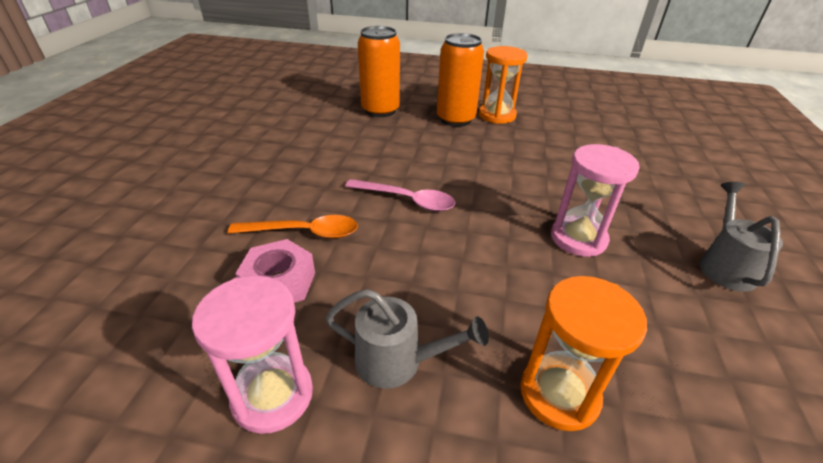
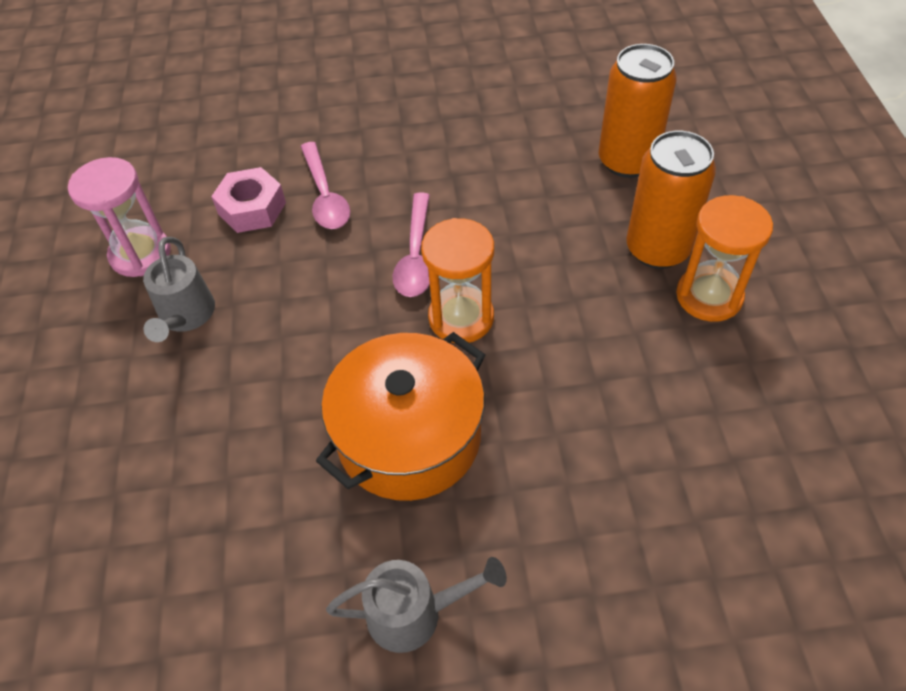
camera: 75 degrees right, 15 degrees up
(304, 232) = (325, 196): orange spoon -> pink spoon
(559, 393) = (175, 436): orange hourglass -> orange hourglass (461, 317)
(578, 238) = (409, 437): pink hourglass -> orange pot

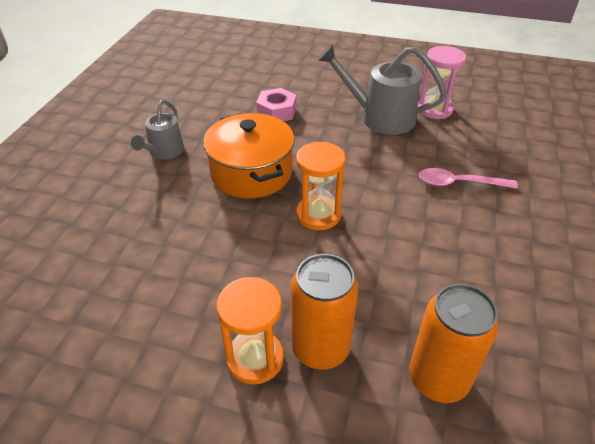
camera: 110 degrees right, 10 degrees down
(185, 317) = (379, 117): grey watering can -> grey watering can, size x1.65
(252, 208) = (458, 152): pink nut -> pink nut (276, 111)
(415, 255) = (382, 209): pink spoon -> none

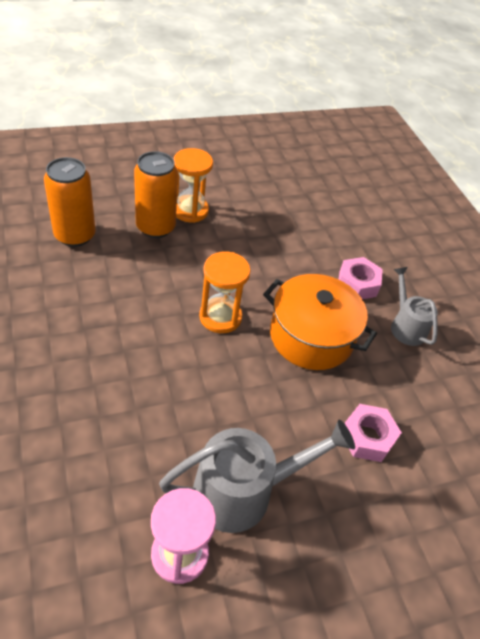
camera: 140 degrees right, 5 degrees up
(159, 195) = (357, 284): none -> pink nut
(459, 183) = (104, 413): pink spoon -> none

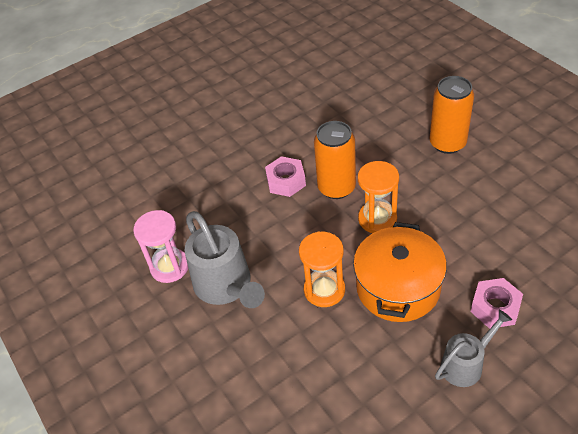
camera: 85 degrees right, 0 degrees up
(75, 235) = (399, 106): orange can -> orange can (336, 187)
(190, 210) = (488, 155): orange hourglass -> orange hourglass (324, 290)
(367, 437) = (311, 357): pink nut -> pink nut (286, 181)

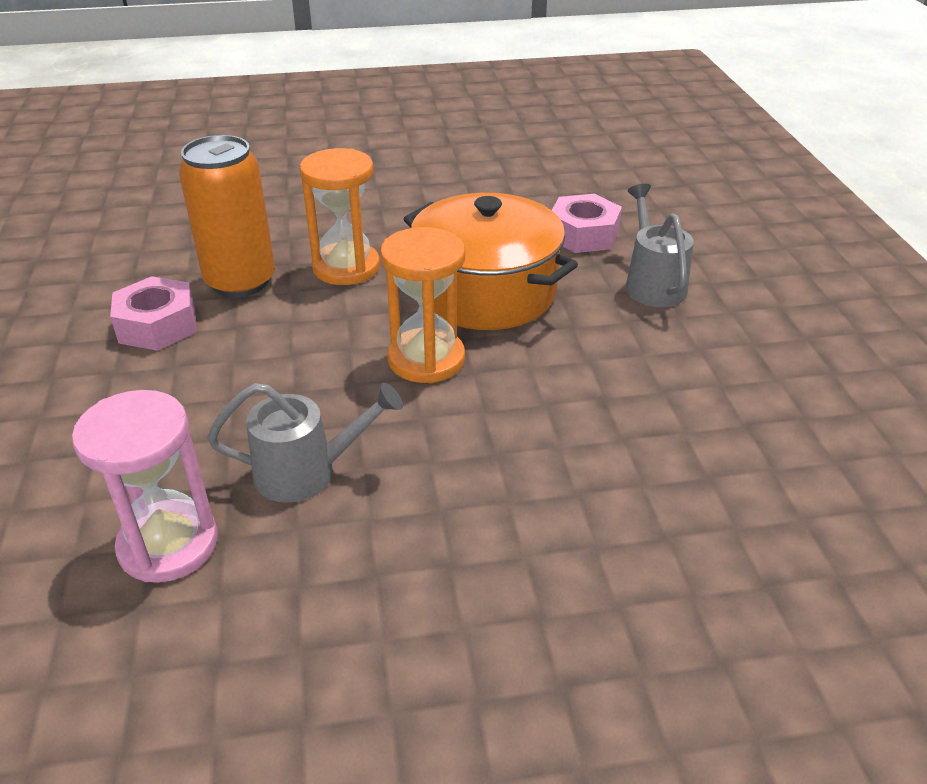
camera: 70 degrees left, 10 degrees down
(227, 287) = (308, 472): grey watering can -> grey watering can, size x0.61
(447, 143) = (285, 173): orange can -> none

